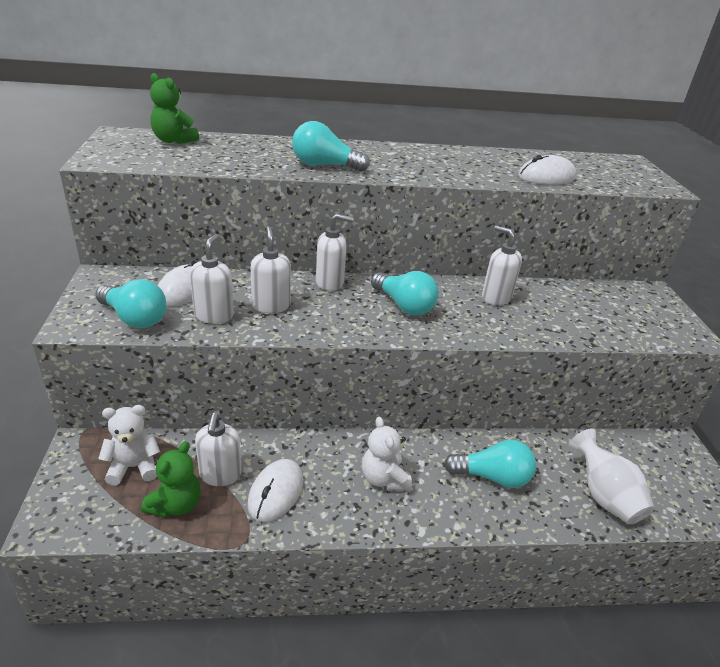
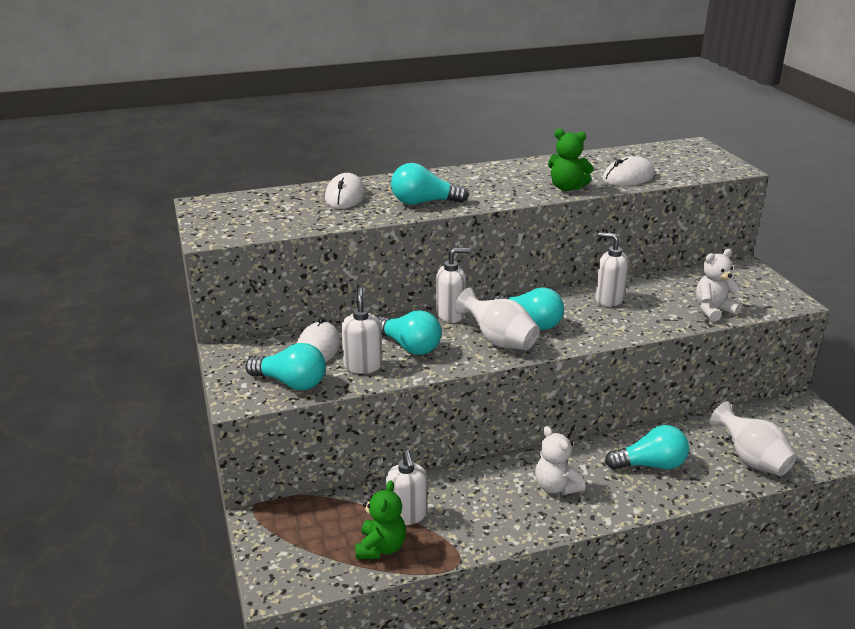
camera: 10 degrees left, 5 degrees down
(134, 467) = (322, 526): white teddy bear -> white teddy bear (713, 310)
(173, 141) = (262, 202): green teddy bear -> green teddy bear (567, 188)
(271, 305) = (409, 346): white soap dispenser -> turquoise light bulb
(276, 492) = (465, 518): white mouse -> white mouse (345, 196)
(362, 317) = (499, 341): none -> white vase

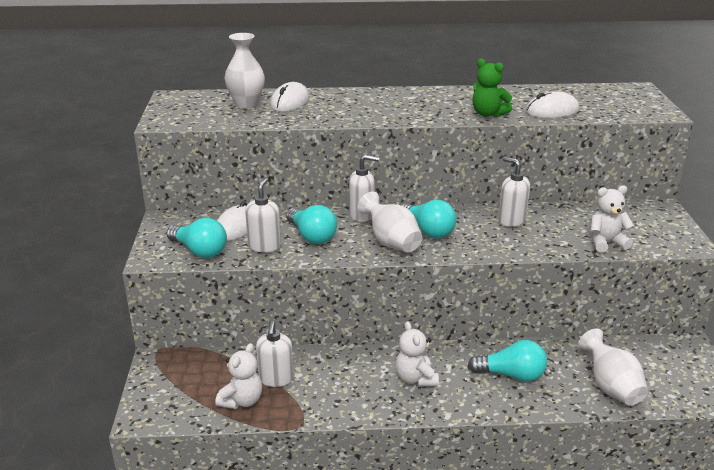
camera: 15 degrees right, 0 degrees up
(297, 204) = (246, 104): none -> white vase
(381, 547) = (242, 401): green teddy bear -> white teddy bear
(424, 202) = (352, 113): turquoise light bulb -> none

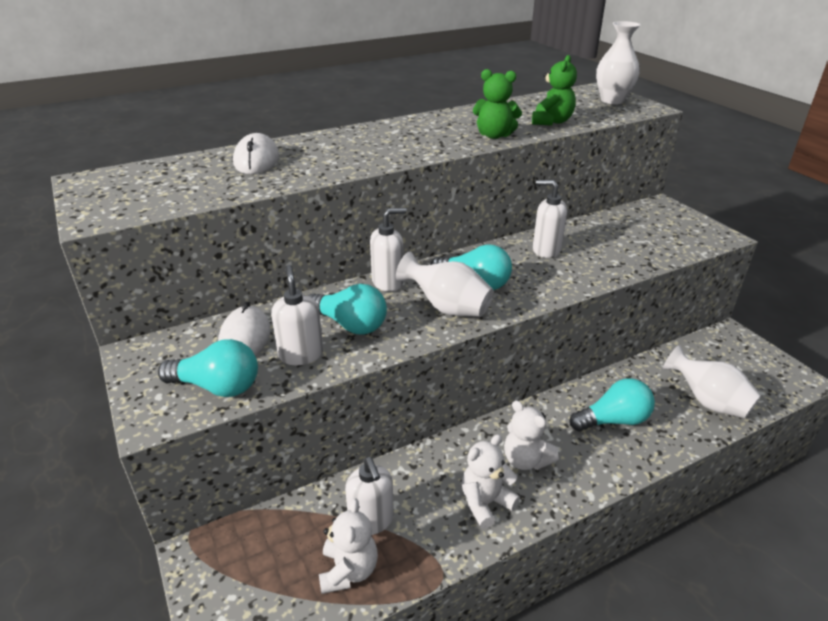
camera: 25 degrees left, 5 degrees up
(246, 104) = (201, 172): white vase -> white vase (612, 100)
(552, 111) = (551, 122): white mouse -> green teddy bear
(606, 243) = (651, 252): white teddy bear -> white teddy bear (485, 503)

